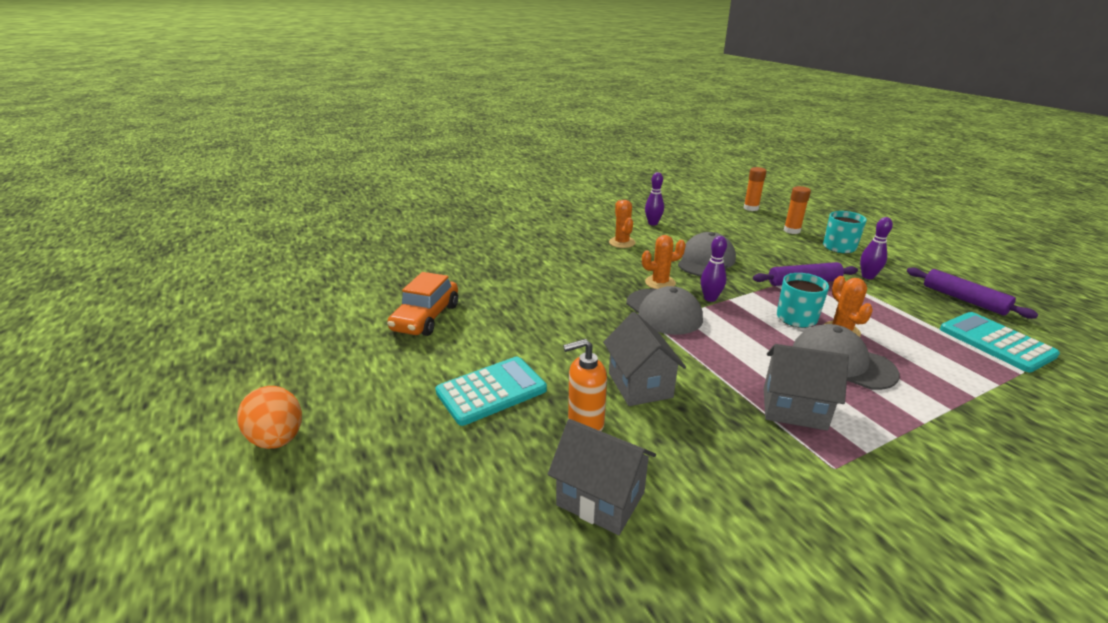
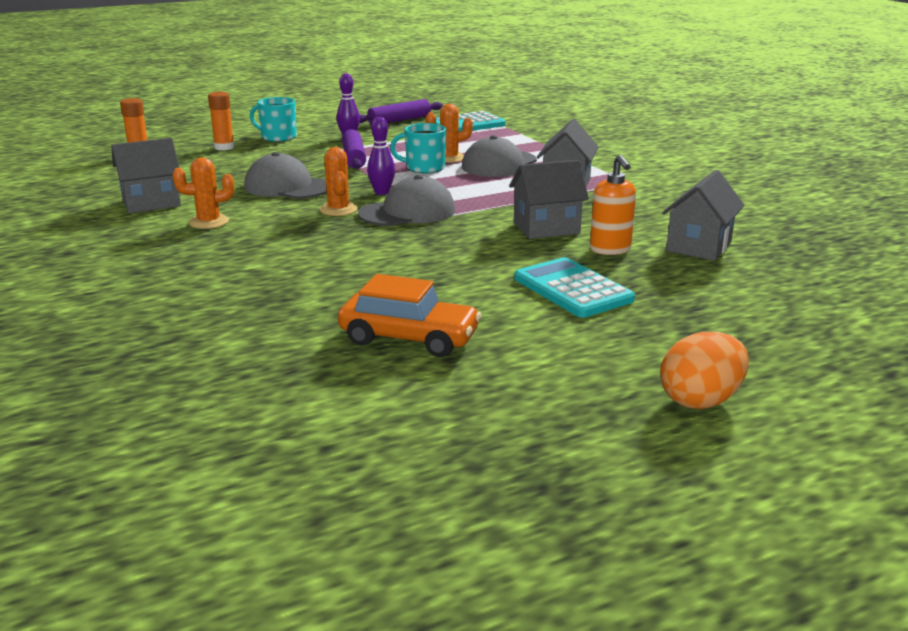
camera: 90 degrees left, 5 degrees down
(653, 223) = (151, 203): purple bowling pin -> grey house

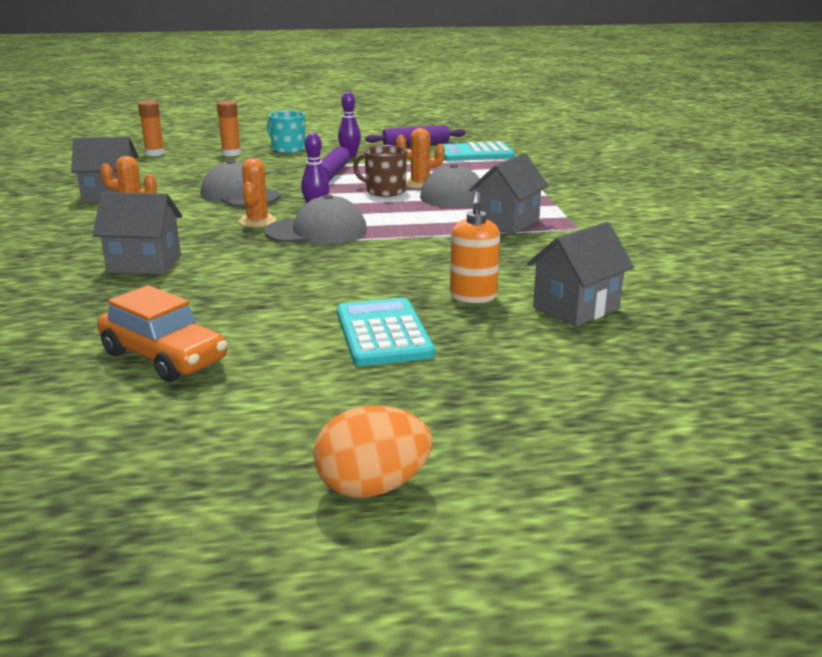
camera: 20 degrees right, 0 degrees up
(424, 168) = (384, 191): turquoise mug -> brown mug
(546, 228) = (433, 265): grey house -> grey house (144, 264)

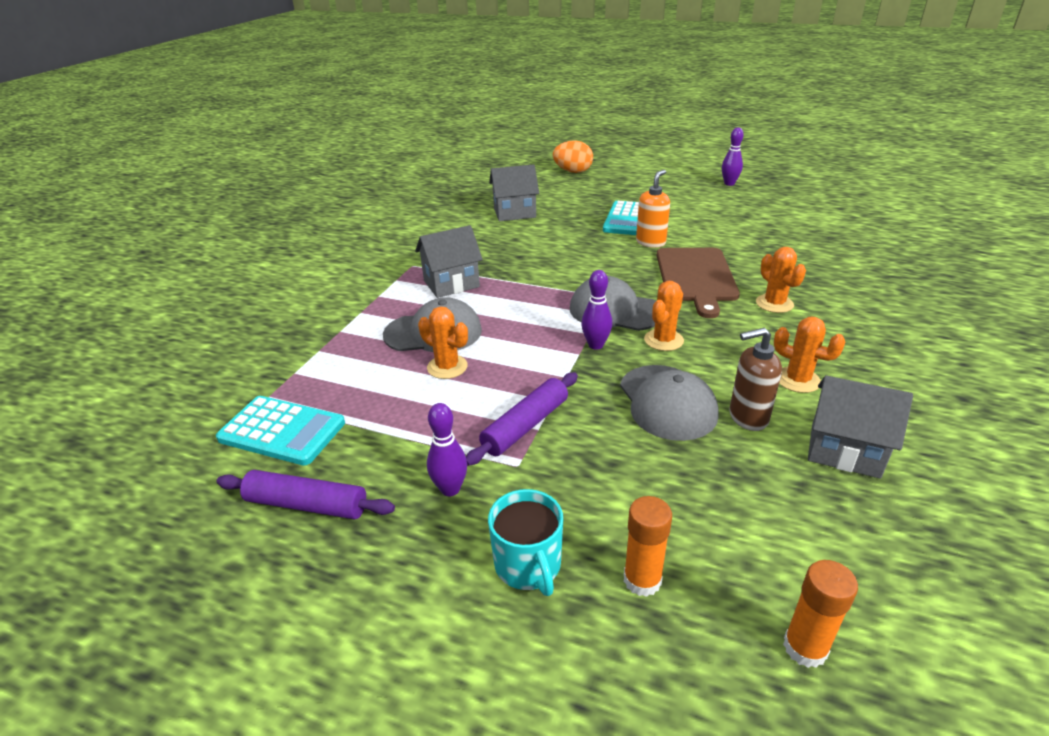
camera: 150 degrees left, 10 degrees up
(144, 264) = (774, 304): grey house -> orange cactus
(164, 357) = (752, 229): orange car -> none
(178, 197) = (747, 417): none -> brown soap dispenser
(217, 482) = (729, 183): none -> purple bowling pin
(242, 273) = (696, 277): none -> brown cutting board
(373, 487) = (674, 174): orange egg -> orange egg (573, 171)
(384, 191) = (498, 363): brown mug -> none
(473, 297) = (560, 229): orange soap dispenser -> orange soap dispenser (651, 242)

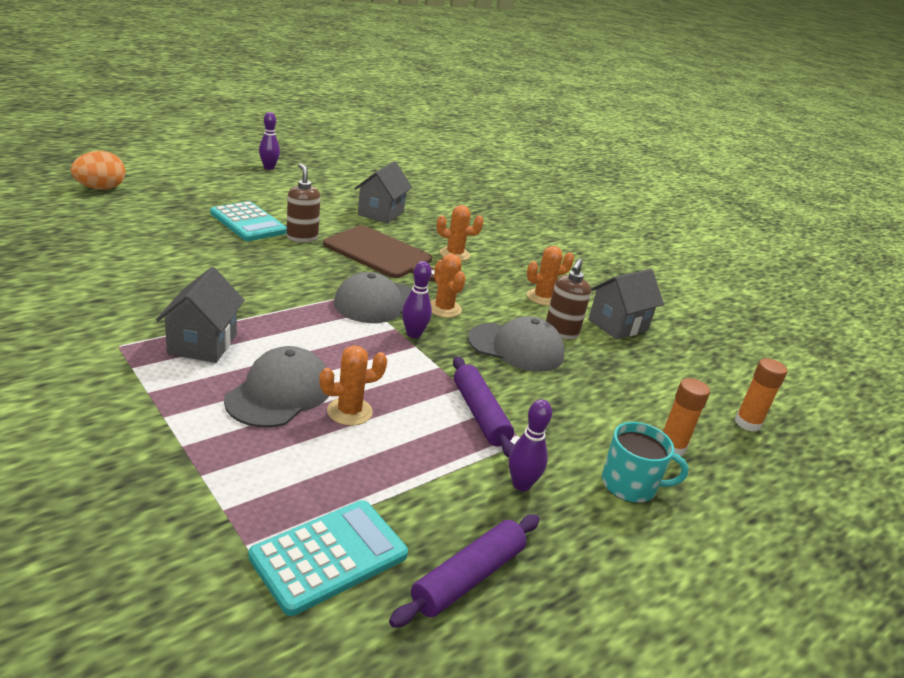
camera: 65 degrees left, 5 degrees down
(514, 213) = (123, 250): grey house -> grey house (381, 213)
(651, 242) = (302, 237): orange soap dispenser -> brown soap dispenser

